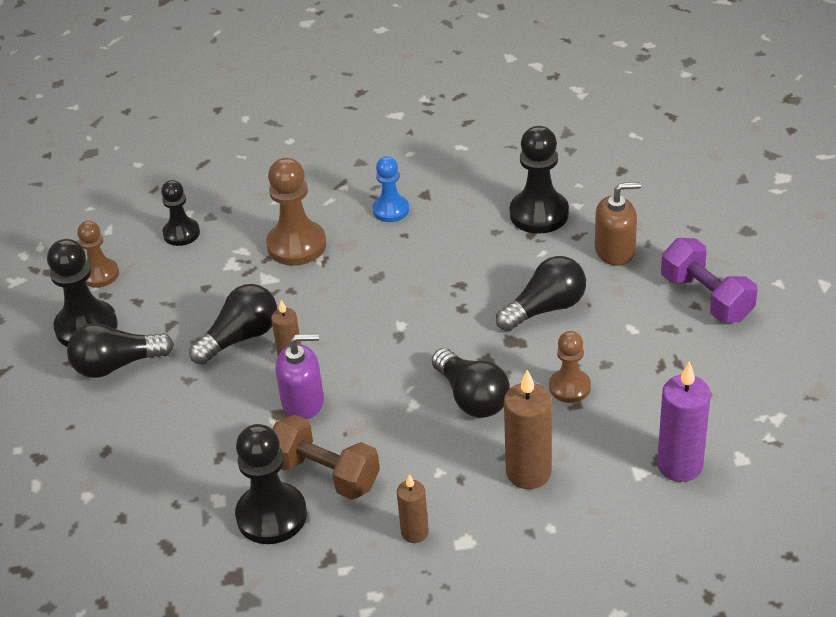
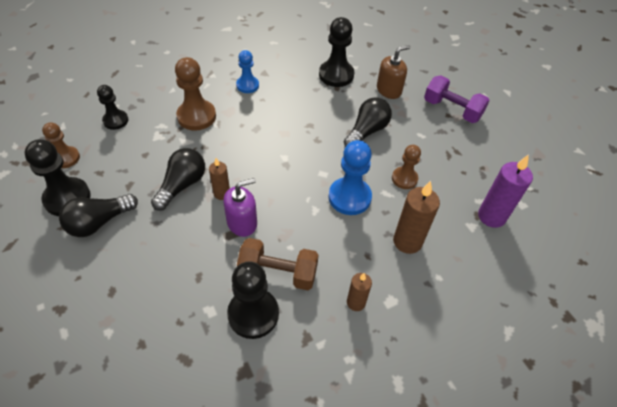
camera: 25 degrees left, 10 degrees up
(472, 397) = (349, 197): black light bulb -> blue pawn

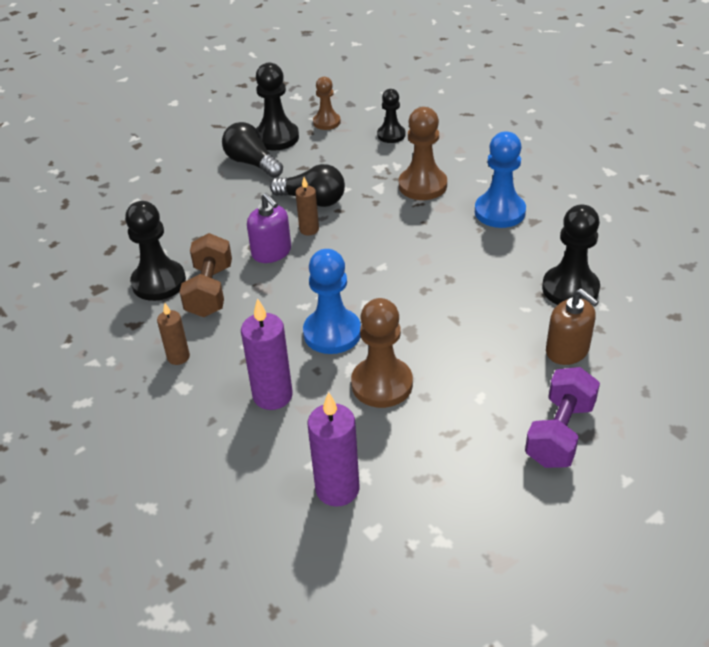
camera: 85 degrees right, 10 degrees down
(247, 85) = (499, 212): blue pawn -> blue pawn, size x1.60
(366, 131) = (461, 335): black light bulb -> none
(404, 179) = (382, 384): brown pawn -> brown pawn, size x1.60
(407, 241) = (272, 395): brown candle -> purple candle

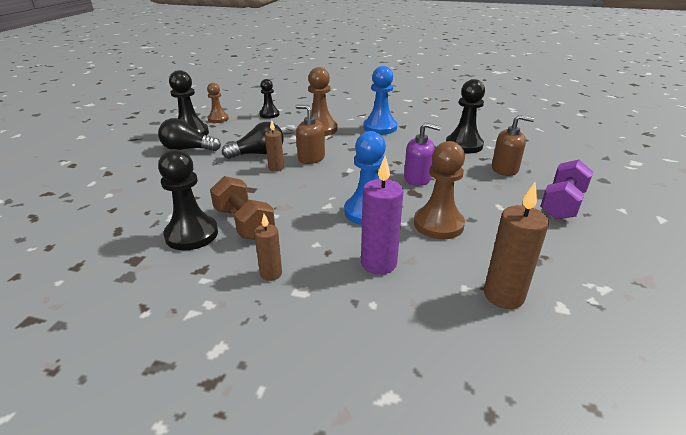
camera: 40 degrees left, 10 degrees down
(271, 252) = (264, 187): purple soap dispenser -> purple soap dispenser (417, 178)
(337, 489) = (503, 295): purple candle -> brown candle
(360, 230) = (311, 158): none -> brown soap dispenser
(559, 433) = (562, 204): purple dumbbell -> purple dumbbell turned 45 degrees clockwise

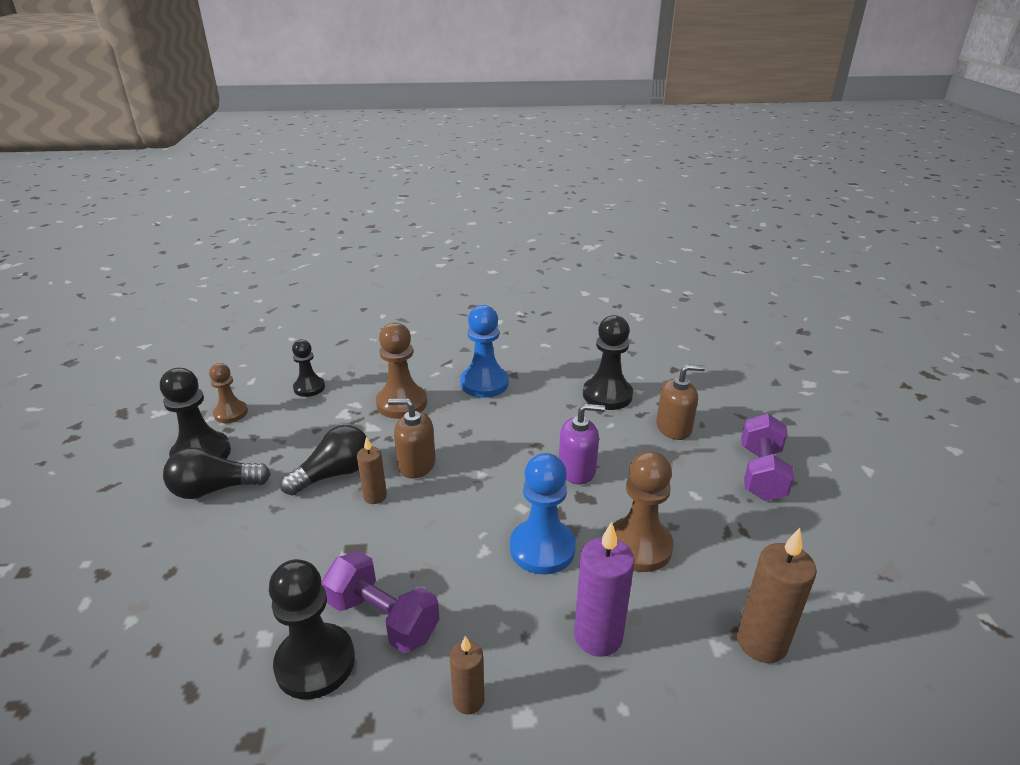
camera: 20 degrees left, 0 degrees up
(244, 223) = (383, 618): brown dumbbell -> purple dumbbell

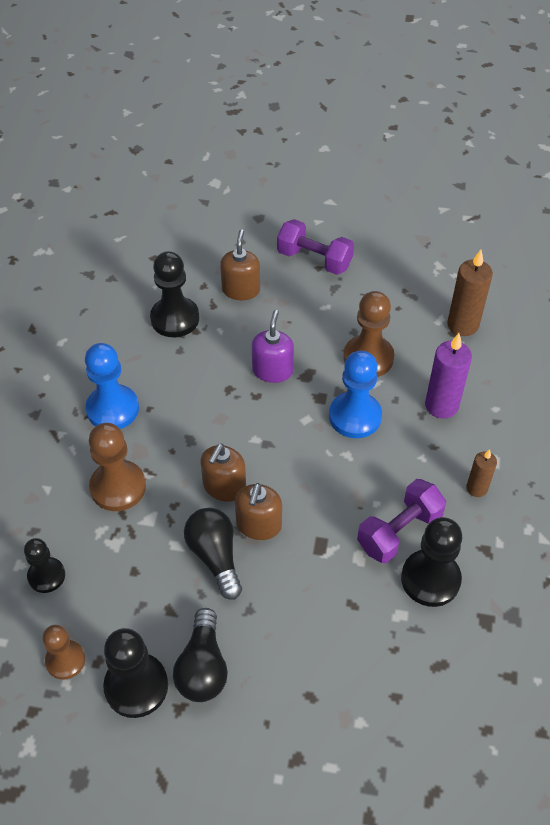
camera: 75 degrees left, 20 degrees up
(375, 496) = (258, 525): brown candle -> brown soap dispenser

